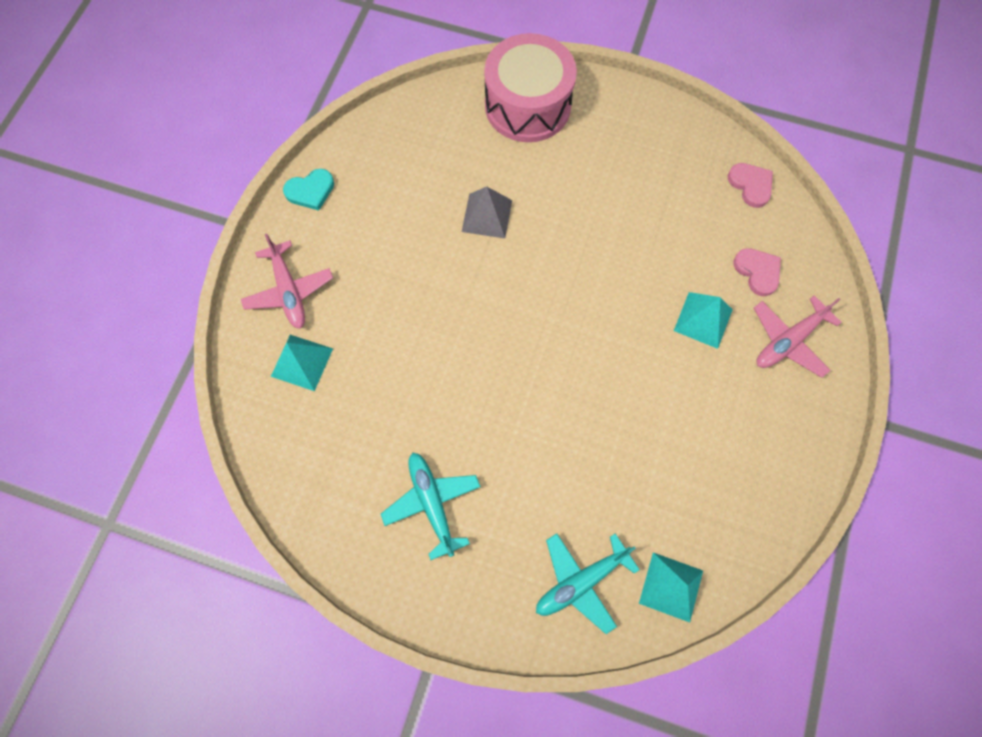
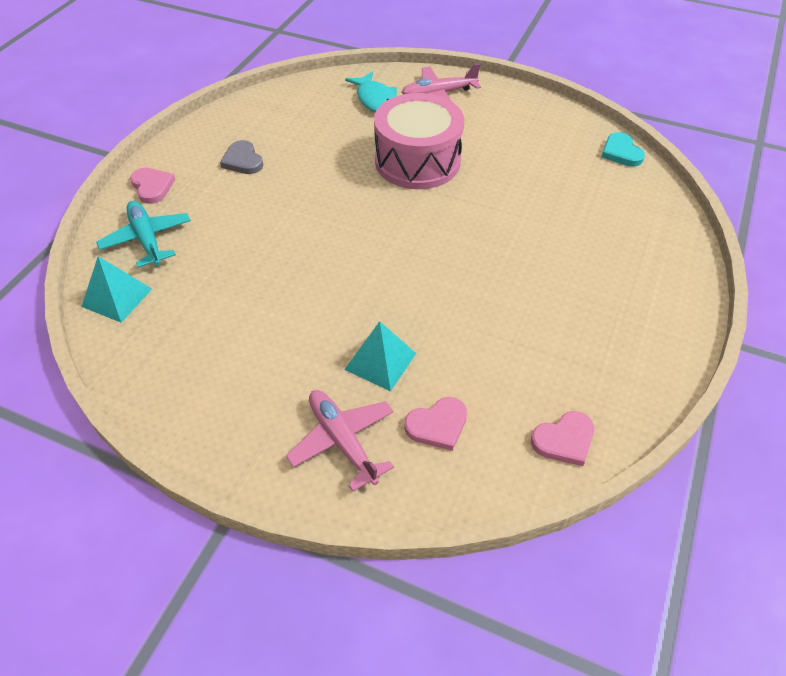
camera: 95 degrees right, 20 degrees down
(302, 362) = (375, 100): turquoise pyramid -> turquoise fish
(310, 191) = (534, 104): turquoise heart -> turquoise heart (621, 152)
(432, 503) = (243, 160): turquoise plane -> grey heart
(487, 215) = (512, 205): grey pyramid -> none
(490, 604) = (152, 187): none -> pink heart
(527, 106) = (652, 243): pink drum -> pink drum (417, 161)

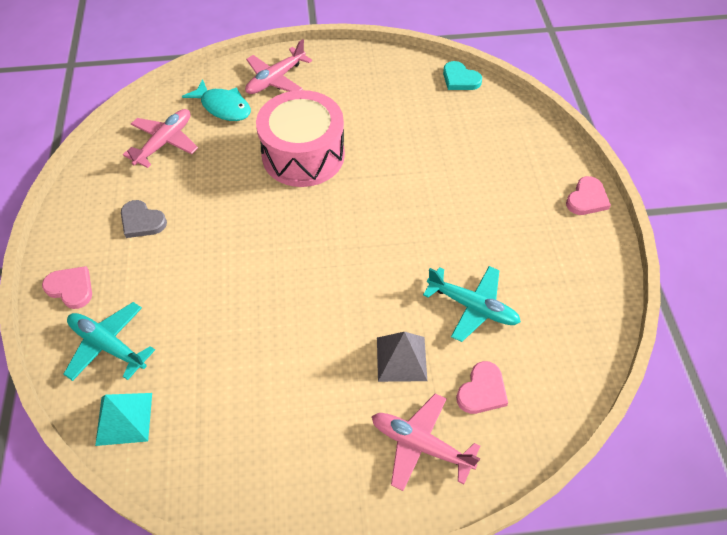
camera: 30 degrees left, 5 degrees up
(306, 109) = (165, 142): none -> pink plane
(380, 361) = (401, 358): turquoise pyramid -> grey pyramid
(484, 349) = (473, 307): none -> turquoise plane
(564, 440) = (577, 353): pink heart -> pink heart (587, 199)

